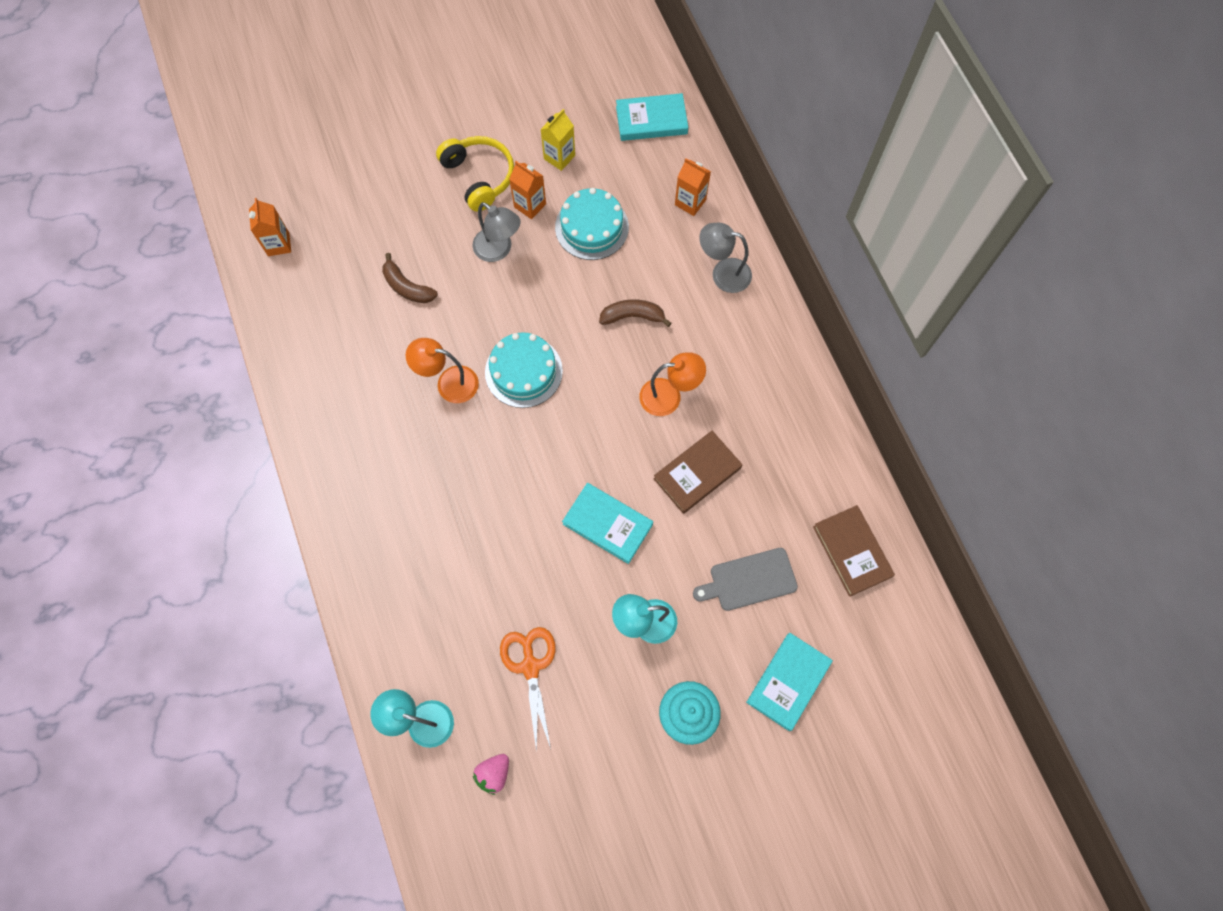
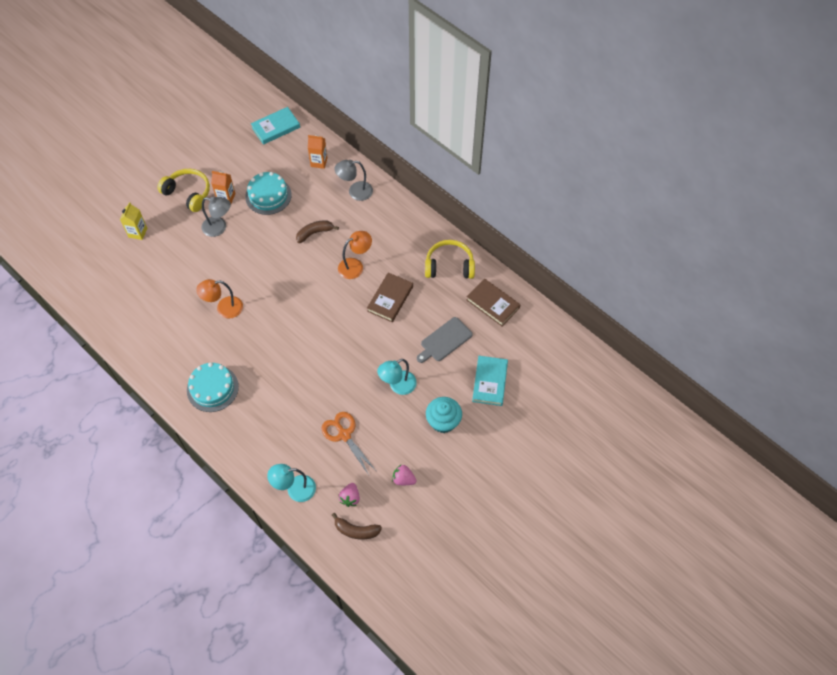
camera: 25 degrees left, 10 degrees down
(278, 244) = (82, 274): orange carton -> none
(407, 287) = (174, 268): brown banana -> brown banana (356, 530)
(523, 371) = (265, 285): turquoise cake -> turquoise cake (212, 388)
(559, 157) = (231, 166): yellow carton -> yellow carton (138, 232)
(585, 781) = (403, 479): none -> pink strawberry
(607, 524) = (352, 345): turquoise book -> none
(812, 457) = (449, 265): none -> yellow headphones

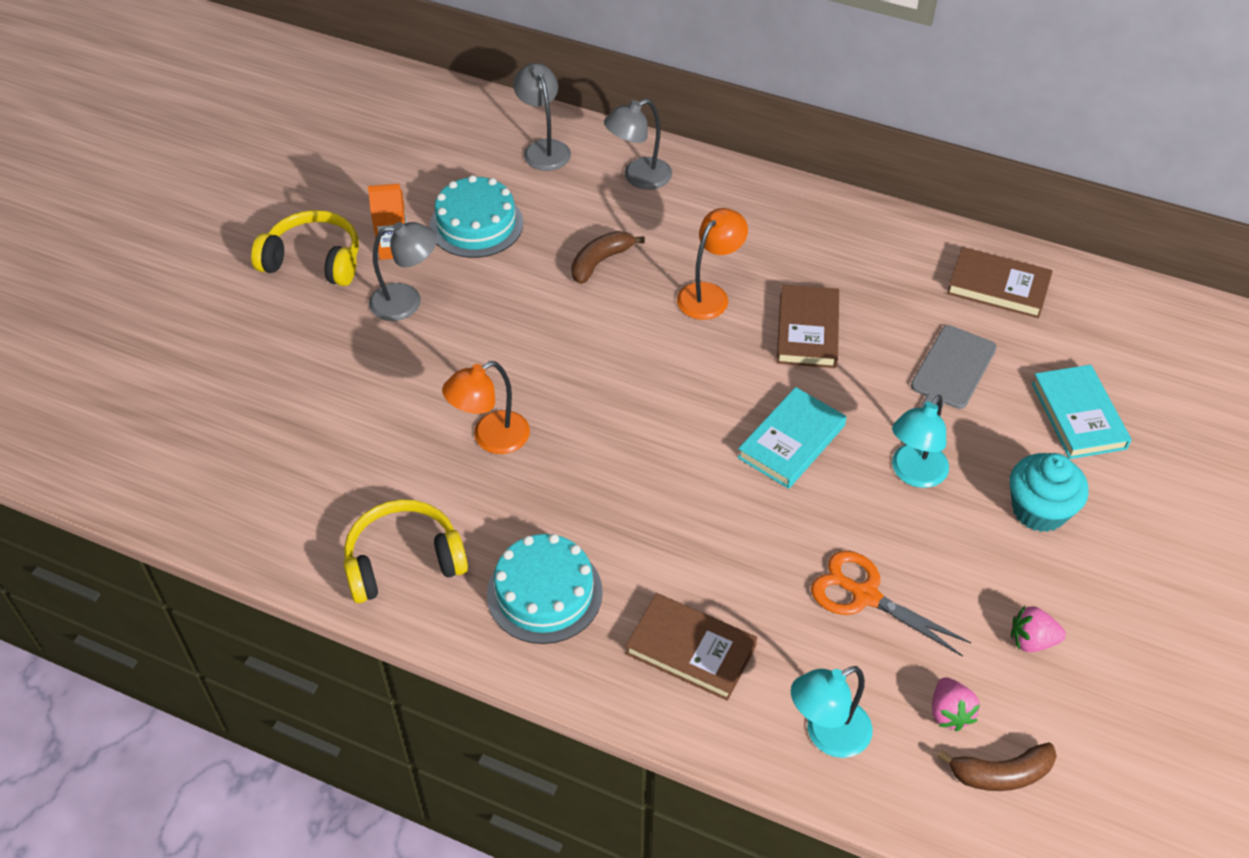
camera: 20 degrees left, 10 degrees down
(138, 232) = (241, 353): yellow carton -> none
(259, 434) = (691, 650): none -> brown book
(276, 127) = (432, 115): turquoise book -> turquoise book (791, 441)
(319, 162) = (544, 148): orange carton -> grey lamp
(449, 265) = (881, 248): yellow headphones -> yellow headphones (403, 561)

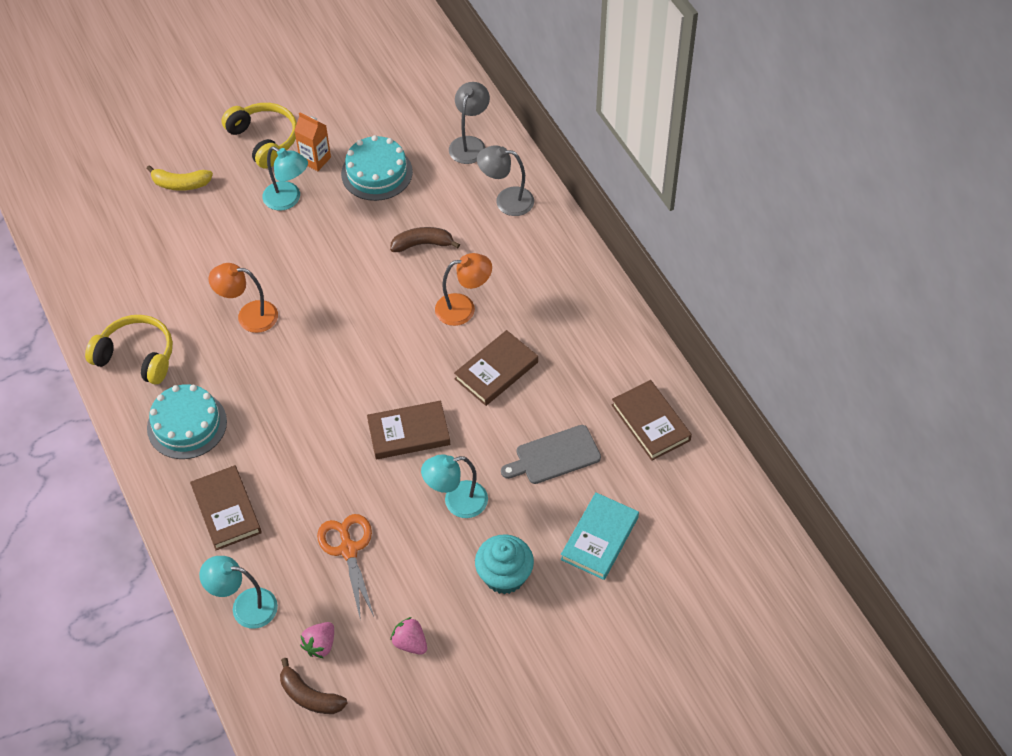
camera: 40 degrees right, 5 degrees up
(261, 355) = (181, 184): none -> yellow banana
(407, 301) = (288, 200): grey lamp -> turquoise lamp
(791, 441) = (408, 433): turquoise book -> brown book

